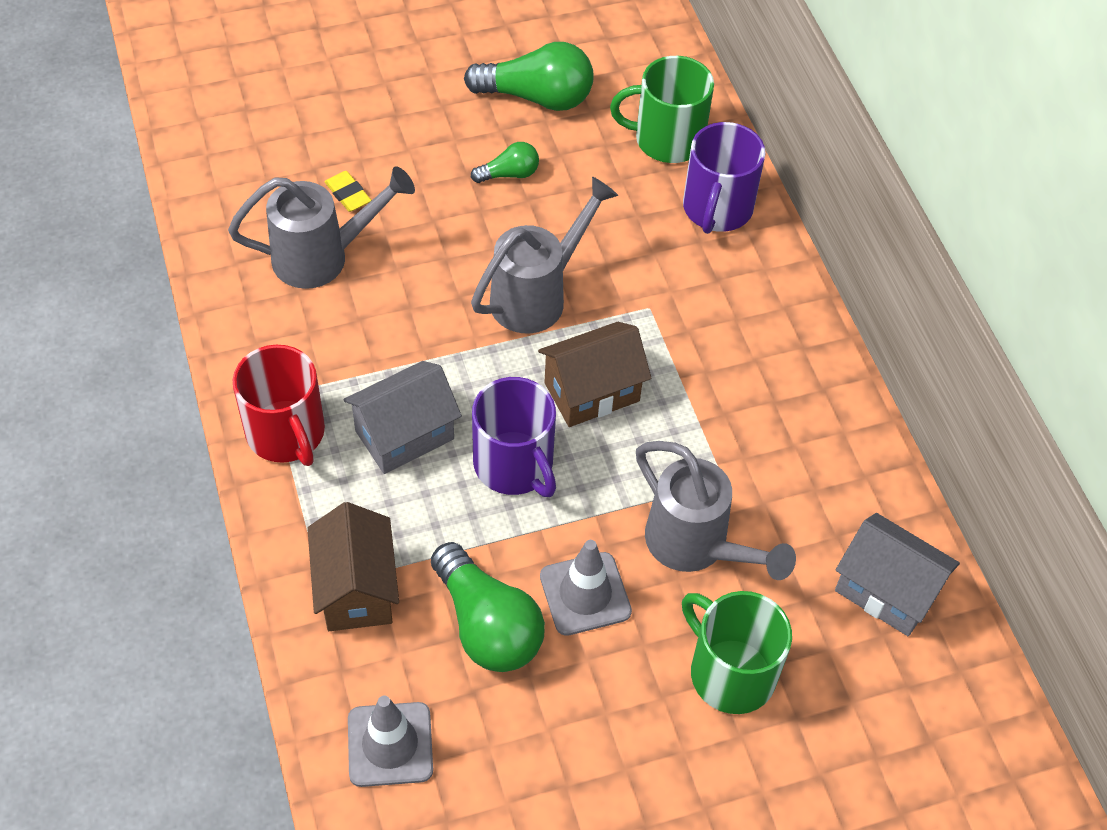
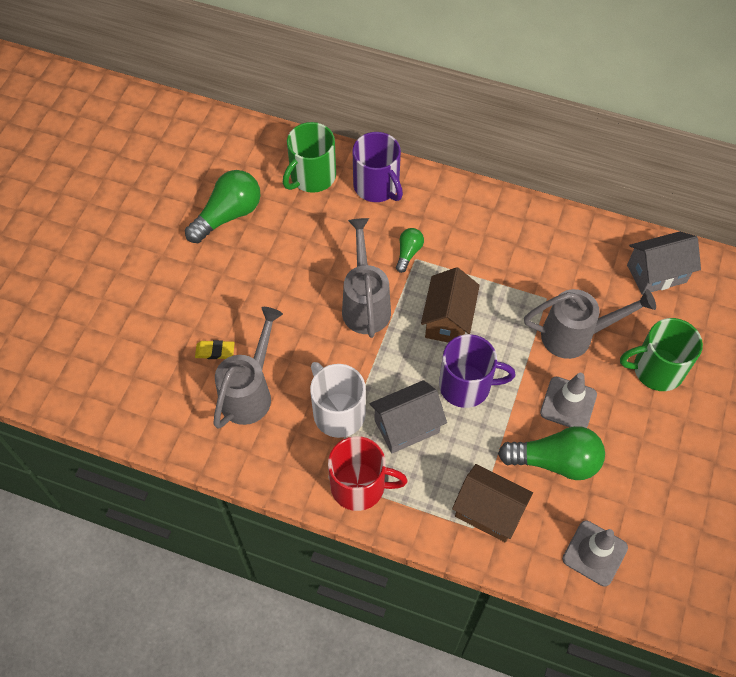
camera: 50 degrees left, 5 degrees up
(366, 356) = (338, 412): none -> white mug
(404, 435) = (406, 426): grey house -> grey house turned 60 degrees clockwise
(509, 174) = (271, 263): green light bulb -> green light bulb (408, 253)

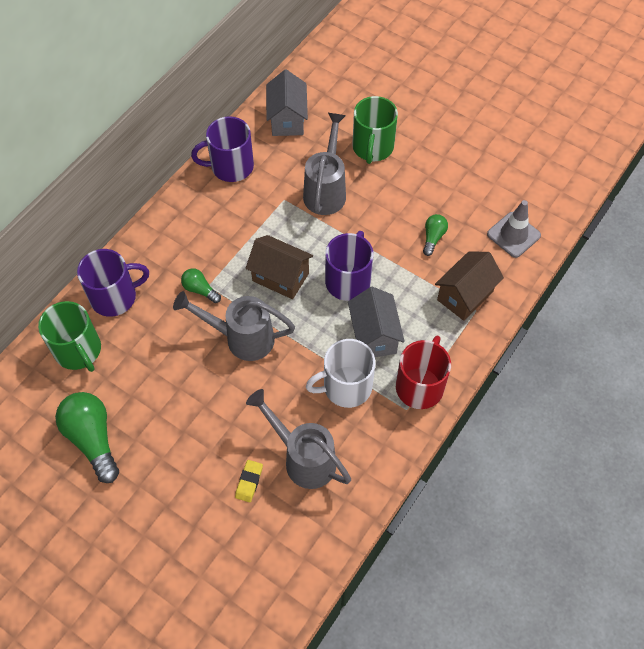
camera: 75 degrees left, 0 degrees up
(555, 461) = (433, 237): green light bulb -> green light bulb, size x0.52
(568, 238) = (231, 166): none -> purple mug
(568, 403) = (385, 214): grey traffic cone -> none

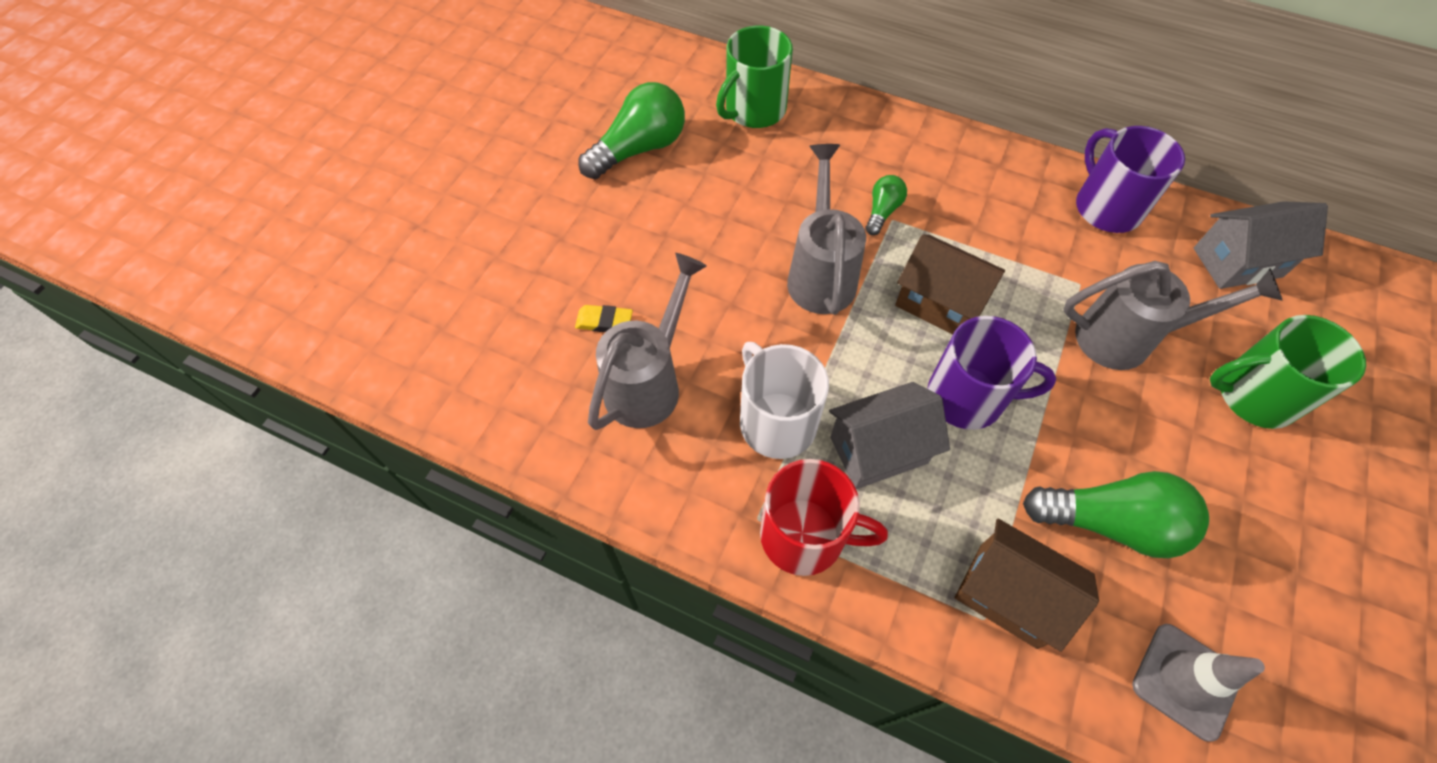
camera: 80 degrees right, 0 degrees up
(115, 297) = (840, 127): purple mug -> none
(280, 277) = (939, 303): brown house -> brown house turned 75 degrees counterclockwise
(433, 237) = (1109, 523): green light bulb -> green light bulb, size x1.92

